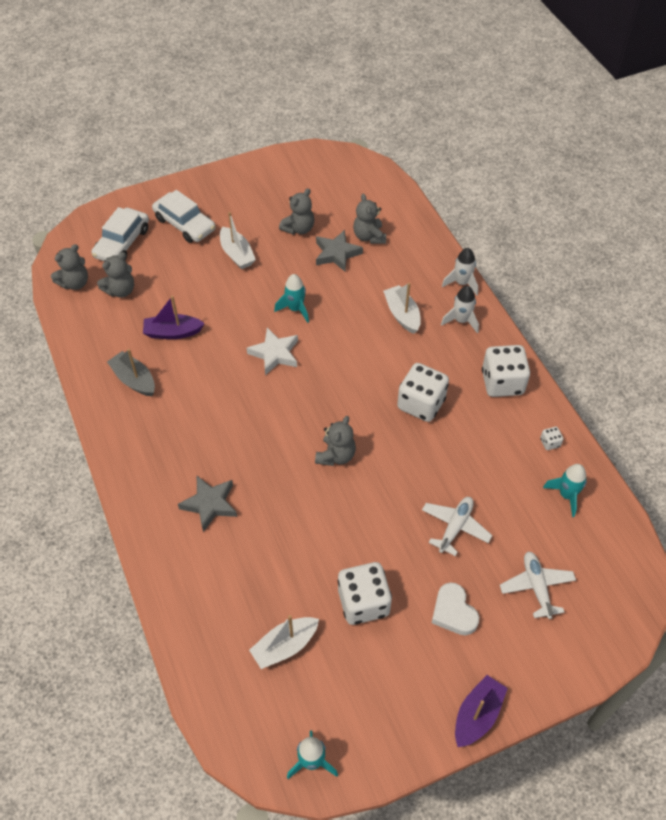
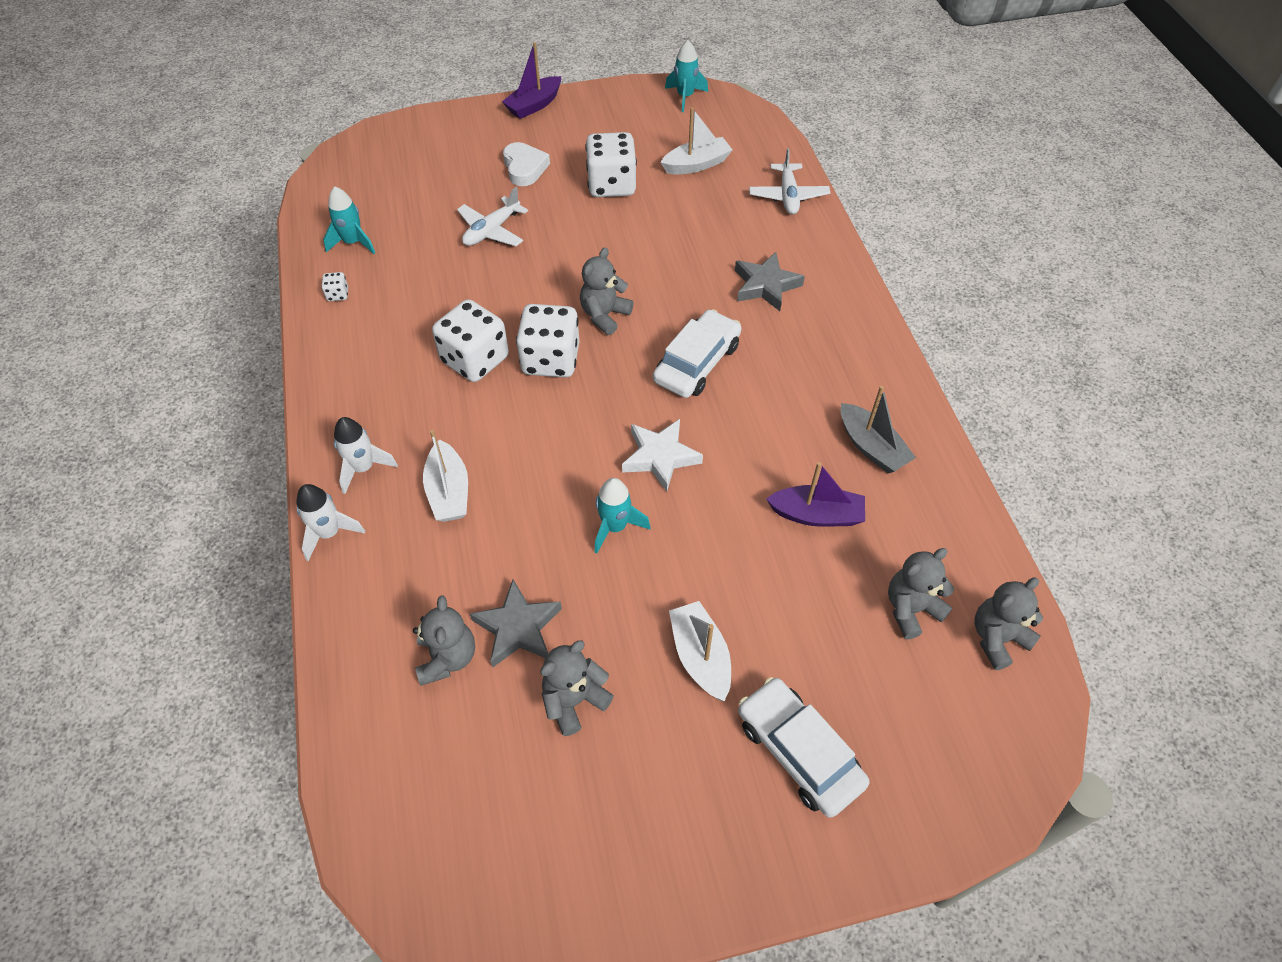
camera: 170 degrees left, 0 degrees up
(122, 242) = (922, 722): white car -> white car (697, 363)
(502, 382) = (354, 371): white dice -> white dice (551, 360)
(536, 587) = (433, 175): white plane -> white plane (788, 196)

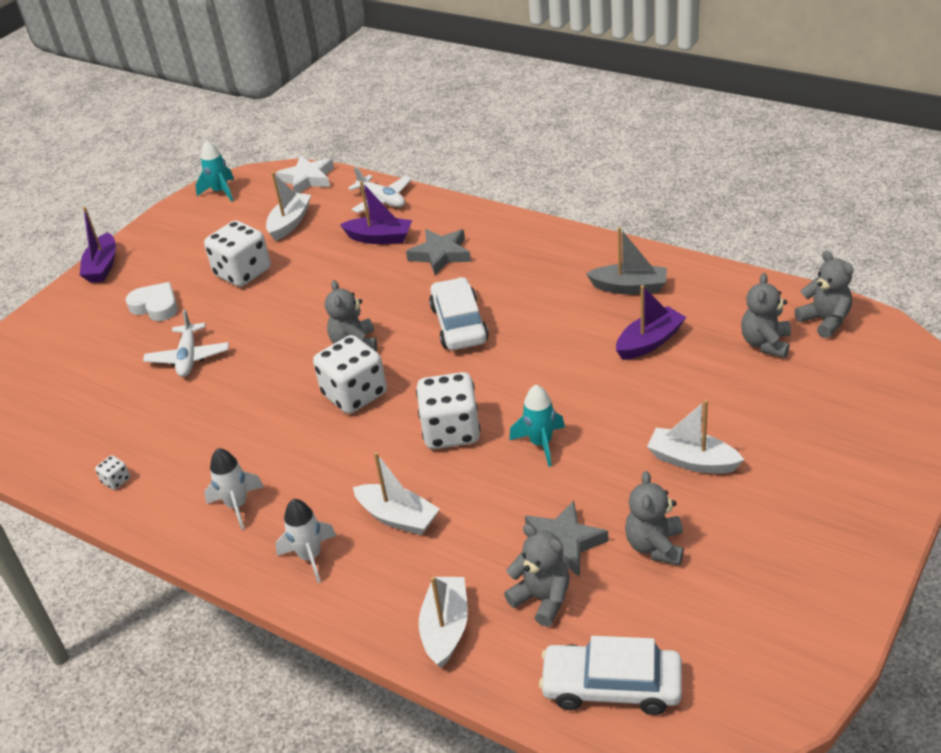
camera: 40 degrees left, 15 degrees down
(329, 533) = (345, 611): white rocket -> white rocket (237, 505)
(353, 242) = (76, 442): turquoise rocket -> none
(365, 612) = (446, 628): none -> white boat
(475, 359) = (297, 435): white dice -> white dice (451, 431)
(660, 457) = (512, 387): white star -> white star (307, 179)
(741, 231) = (379, 238): none -> purple boat
(799, 751) = (810, 455): white car -> white car (611, 686)
(997, 638) = (825, 321): grey teddy bear -> grey teddy bear turned 135 degrees clockwise

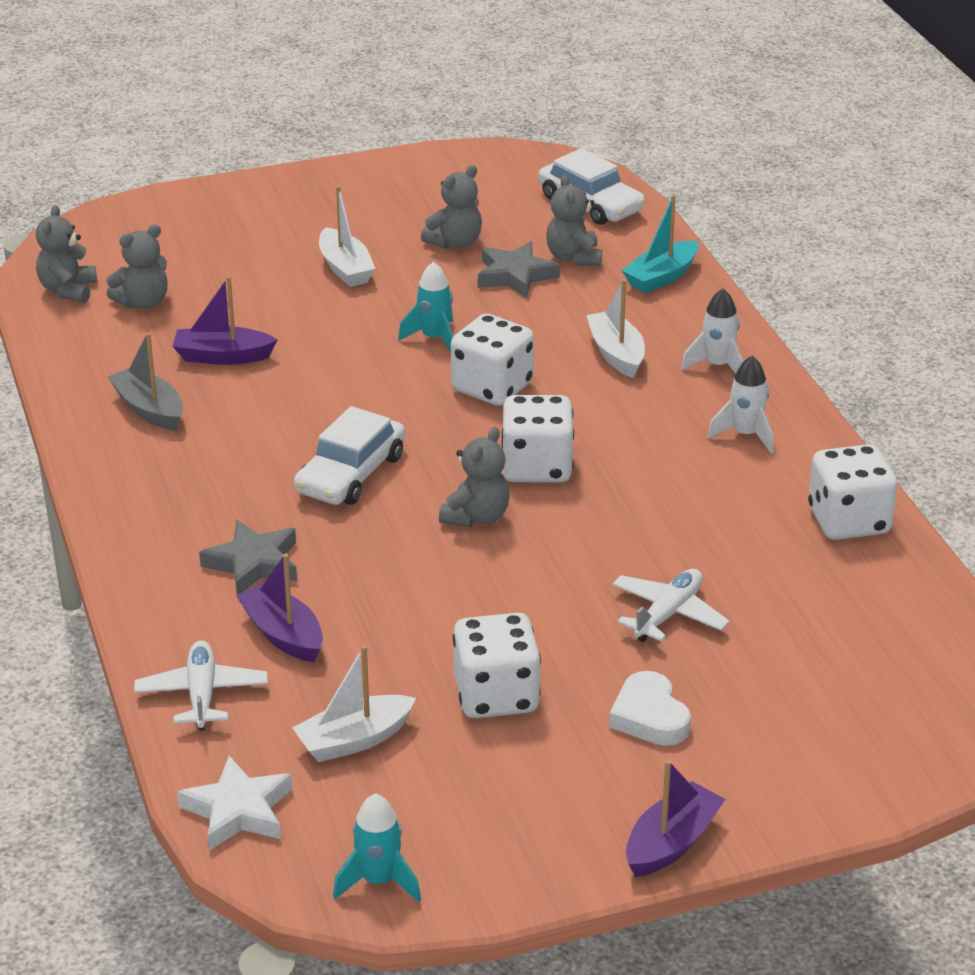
camera: 145 degrees left, 5 degrees down
(116, 480) = (848, 521): white dice -> white dice, size x2.40
(446, 628) = (661, 277): white boat -> turquoise boat

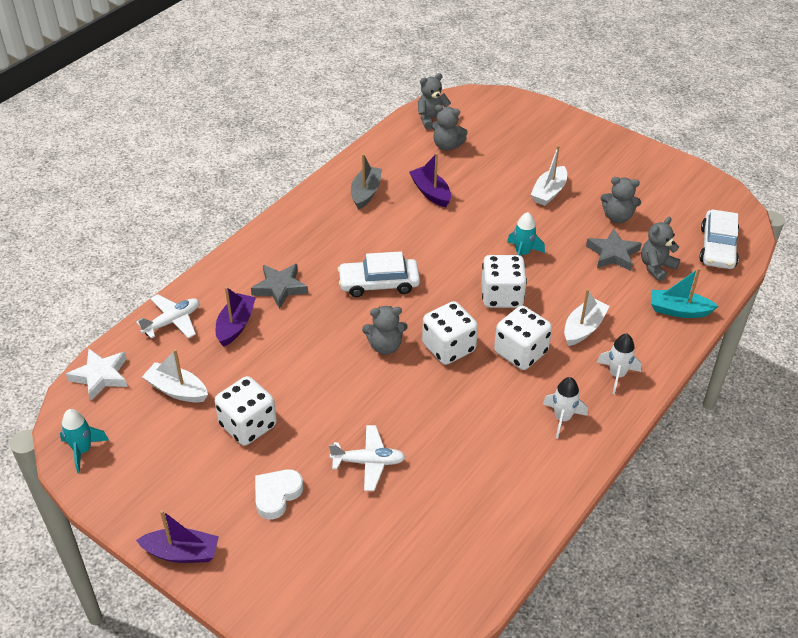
camera: 55 degrees right, 10 degrees up
(848, 521) = (523, 504): white dice -> white dice (520, 352)

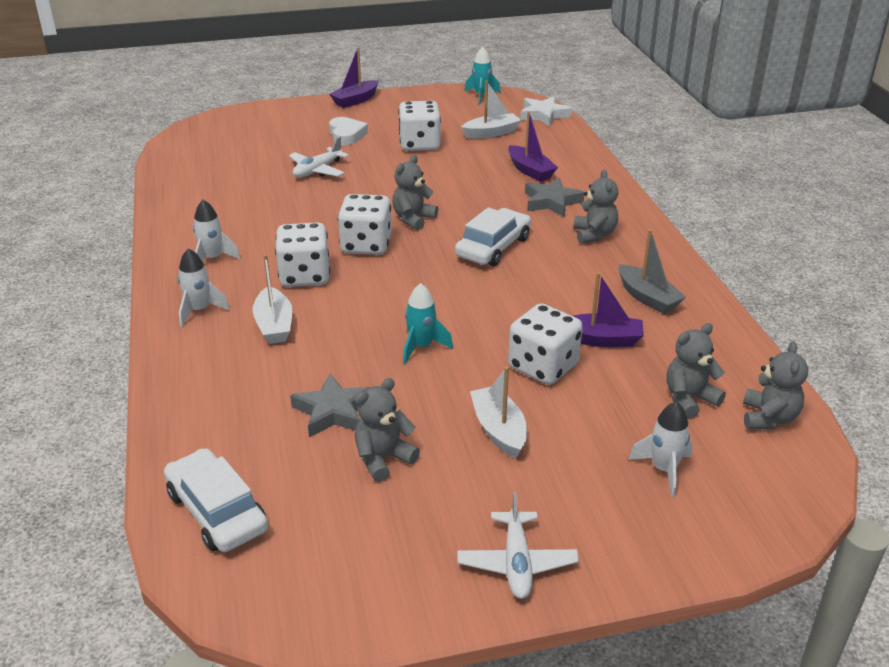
camera: 130 degrees right, 10 degrees down
(172, 321) = (569, 150): white plane -> white plane (517, 563)
(501, 296) = (383, 302): white dice -> white dice (543, 366)
(509, 135) = (664, 470): none -> white rocket
(656, 267) = (268, 431): grey teddy bear -> grey teddy bear (594, 235)
(678, 310) = (194, 401): turquoise boat -> none

